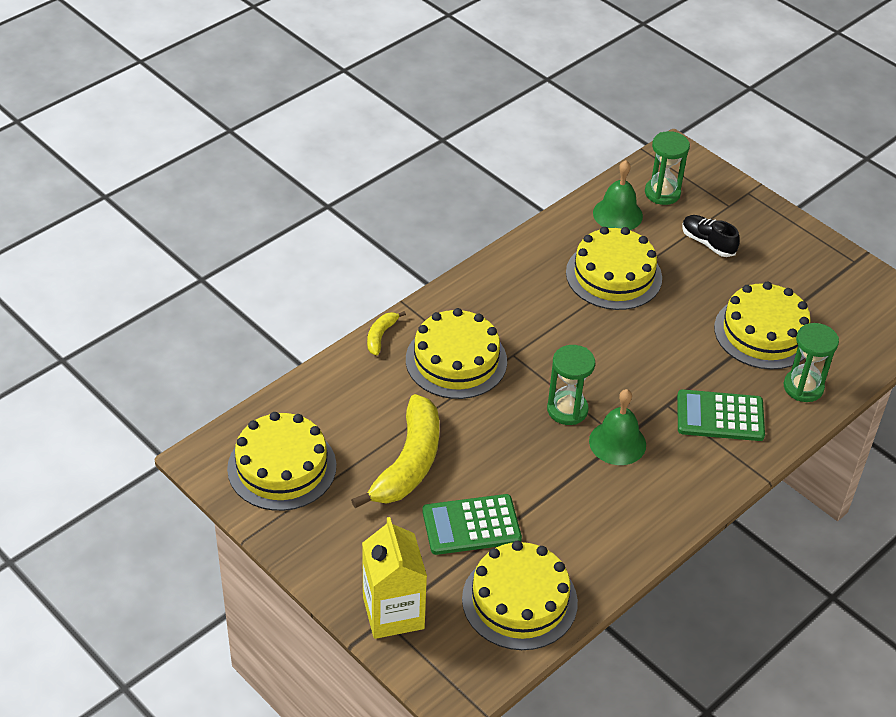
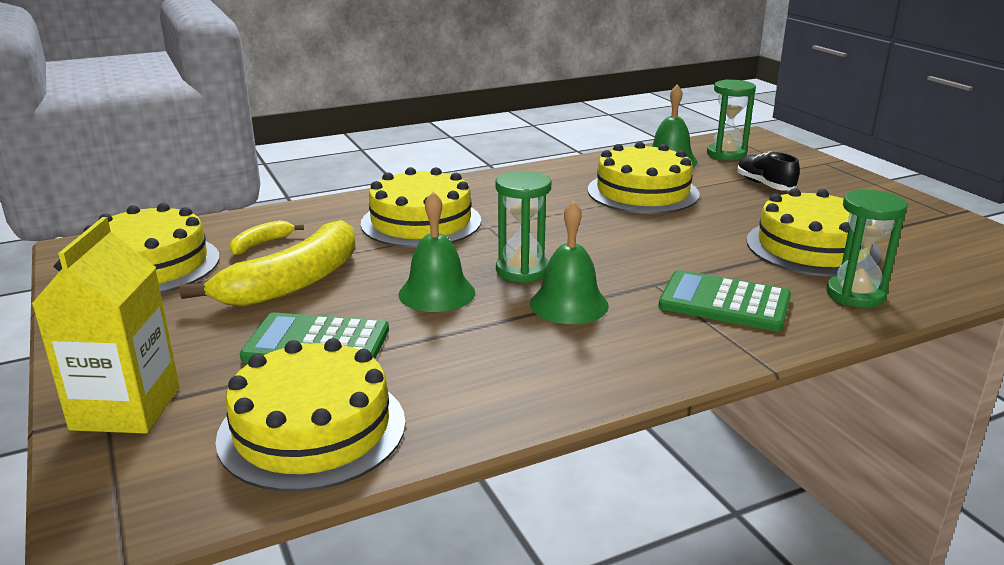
camera: 20 degrees right, 20 degrees down
(380, 336) = (356, 199): yellow banana -> yellow banana (261, 244)
(520, 451) = (437, 293): none -> green bell

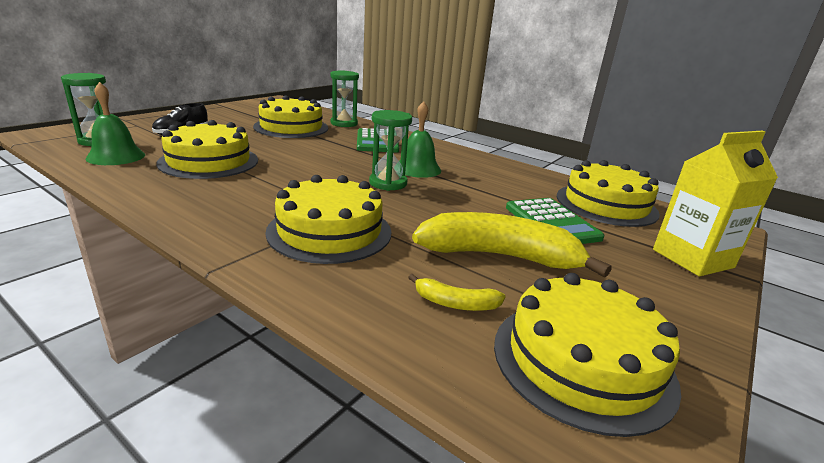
camera: 120 degrees left, 0 degrees up
(437, 293) = (447, 202): green bell -> none

